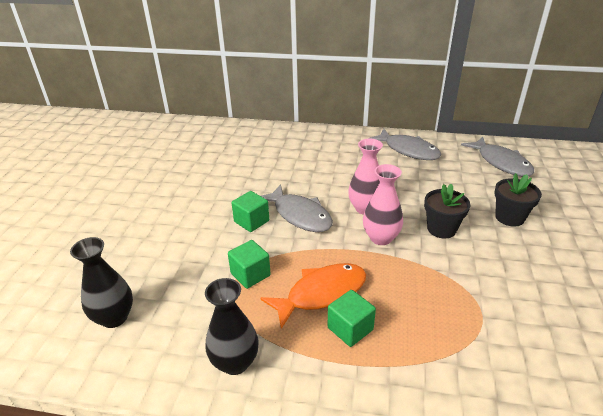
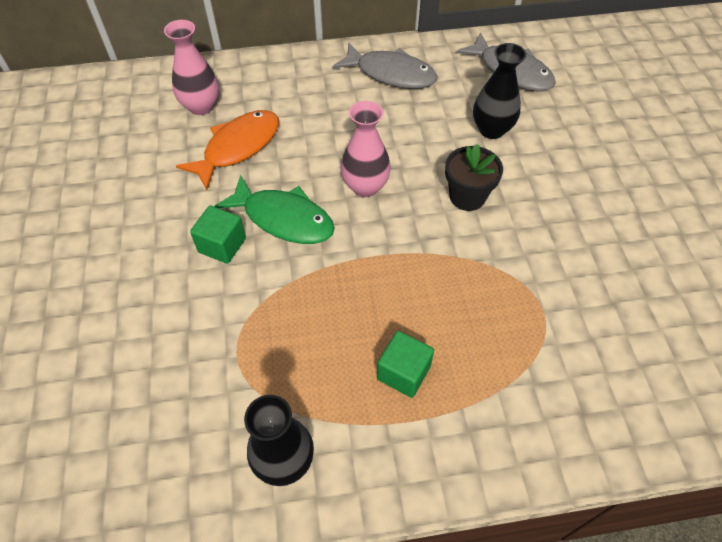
camera: 20 degrees left, 20 degrees up
(114, 317) = (98, 448): black vase -> black vase (491, 130)
(250, 274) = (253, 330): green cube -> none
(300, 215) = (284, 219): grey fish -> green fish
(321, 293) = (353, 333): orange fish -> orange fish (238, 147)
(381, 238) = (399, 229): pink vase -> pink vase (201, 106)
(509, 217) = (541, 159): black flower pot -> none

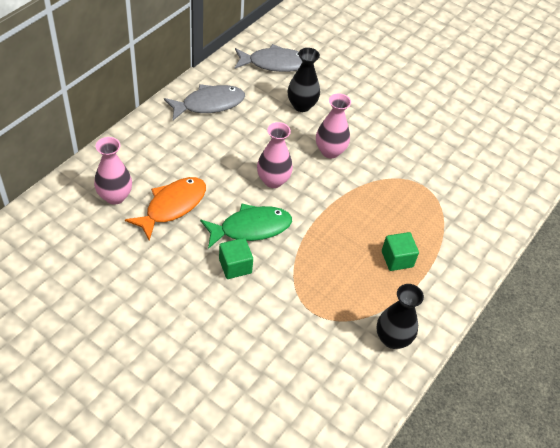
camera: 50 degrees left, 5 degrees down
(238, 147) = (172, 206): orange fish -> orange fish turned 45 degrees clockwise
(467, 196) = (330, 151): black flower pot -> pink vase

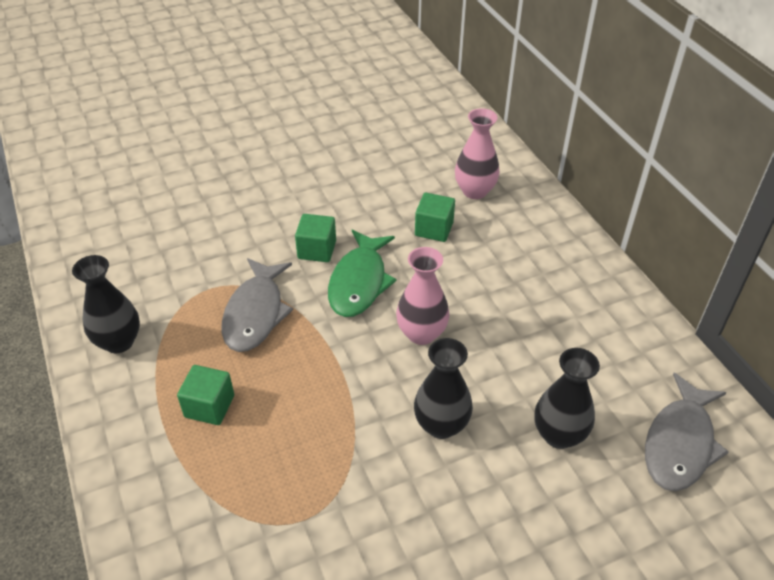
camera: 125 degrees right, 5 degrees down
(172, 206) = (434, 229): orange fish -> green cube
(209, 104) = (602, 322): grey fish -> grey fish (255, 313)
(330, 151) = (441, 425): pink vase -> black vase

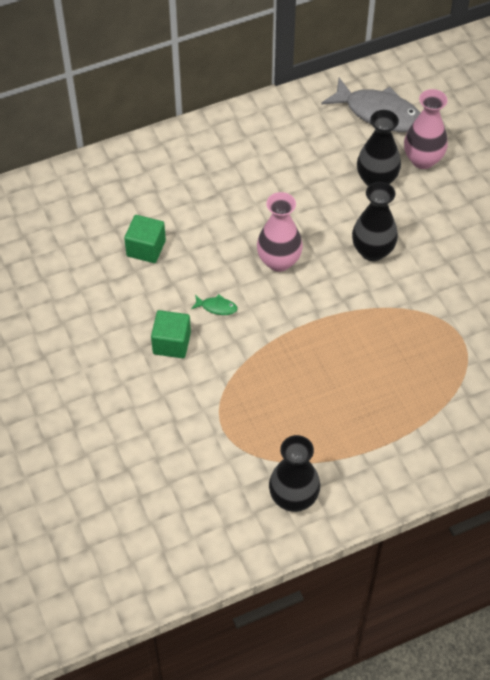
camera: 90 degrees left, 10 degrees up
(209, 406) = (363, 412): green cube -> none
(255, 313) = (256, 388): grey fish -> none
(359, 282) = (217, 307): green fish -> green fish, size x0.40
(475, 191) = (92, 213): pink vase -> pink vase (422, 160)

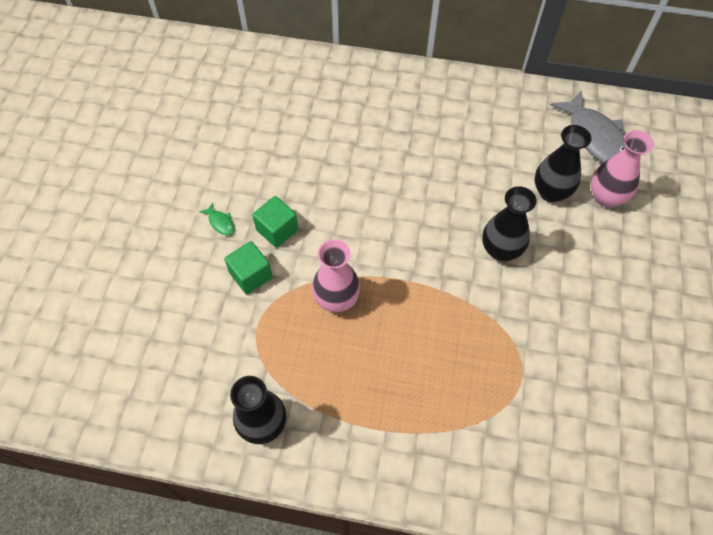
camera: 35 degrees right, 5 degrees up
(146, 248) = (320, 144): green cube -> green cube (251, 275)
(217, 307) = (335, 222): green fish -> green fish (220, 222)
(279, 261) = (414, 213): pink vase -> pink vase (336, 299)

